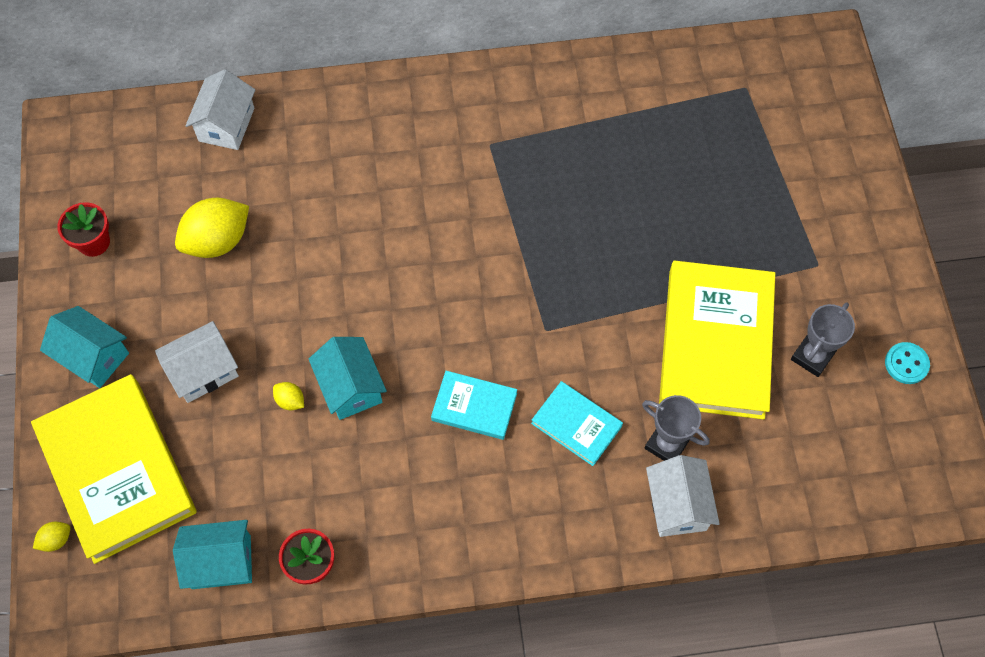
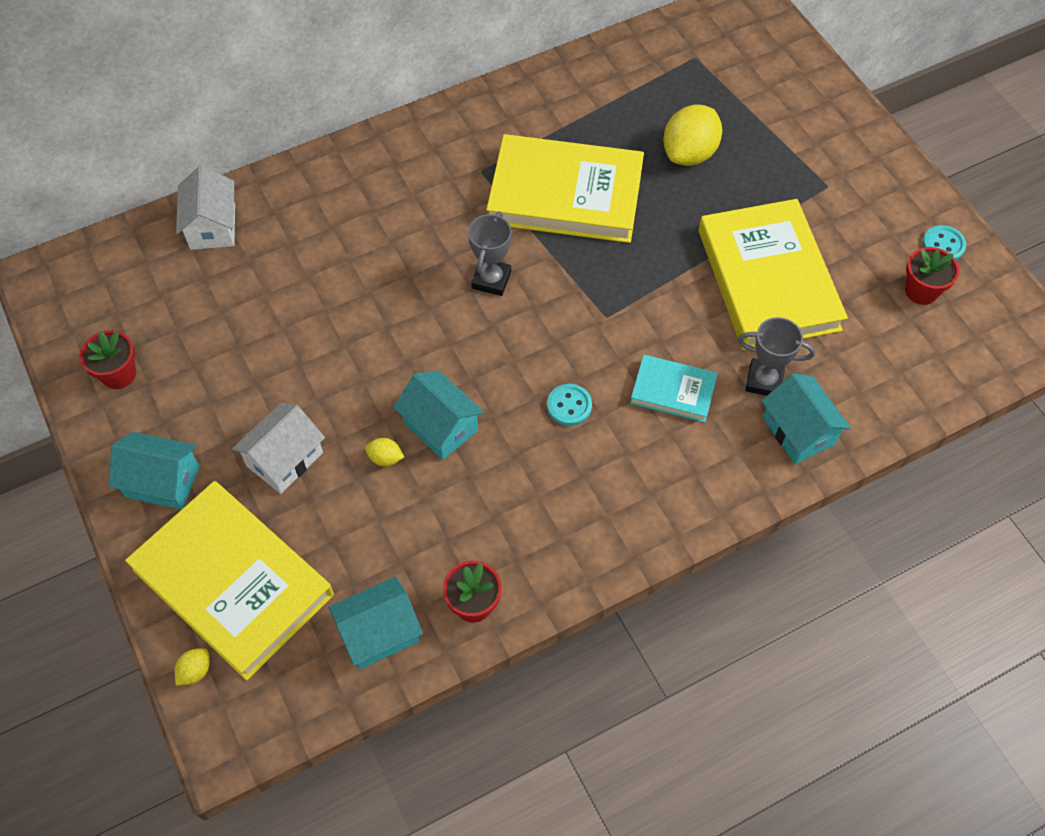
camera: 20 degrees left, 5 degrees down
(217, 241) = (248, 334): yellow lemon -> yellow lemon (689, 153)
(474, 407) = (569, 406): turquoise book -> turquoise button
(558, 194) = (565, 195): none -> yellow book
(677, 505) = (798, 431): white house -> turquoise house
(812, 356) = (859, 264): grey trophy -> grey trophy (491, 280)
(862, 404) = (921, 291): none -> red flower pot

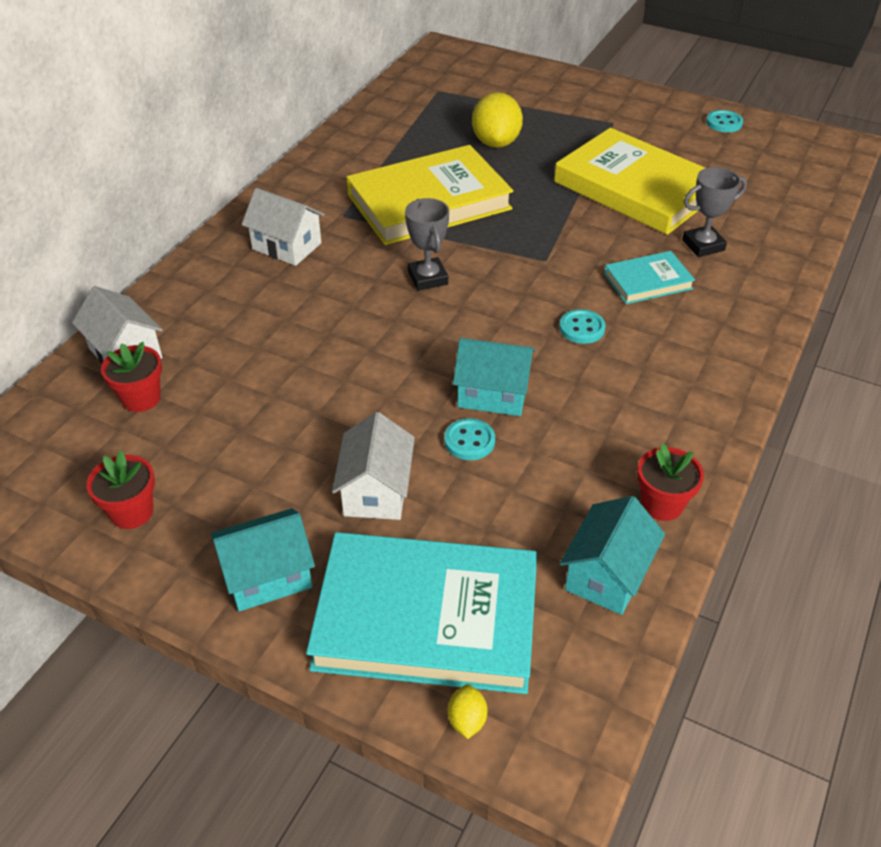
camera: 35 degrees left, 15 degrees down
(233, 582) = (426, 618): yellow book -> turquoise book
(385, 458) = (469, 441): yellow lemon -> turquoise button
(409, 181) = (287, 246): none -> white house
(798, 431) = (761, 262): turquoise house -> none
(921, 291) = (741, 151): red flower pot -> red flower pot (141, 398)

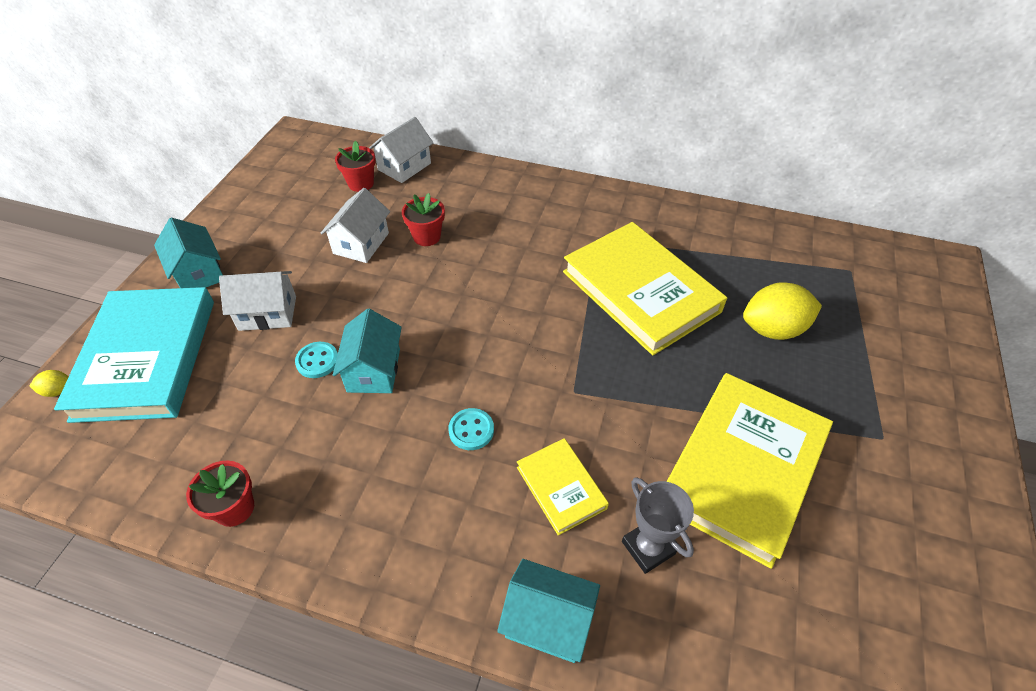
camera: 80 degrees right, 5 degrees up
(132, 512) = (260, 204): red flower pot -> red flower pot (427, 236)
(287, 246) = (544, 215): white house -> white house (361, 243)
(427, 278) = (523, 307): grey trophy -> none
(607, 575) = (163, 468): turquoise house -> turquoise house (548, 621)
(648, 281) = (561, 487): turquoise book -> yellow book
(724, 123) = (968, 580): turquoise button -> none

